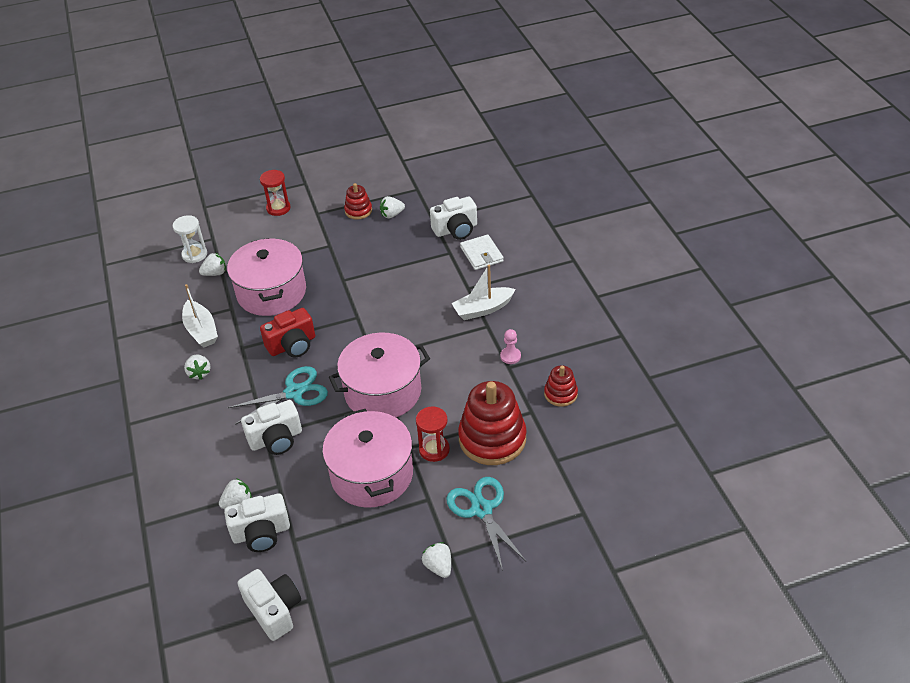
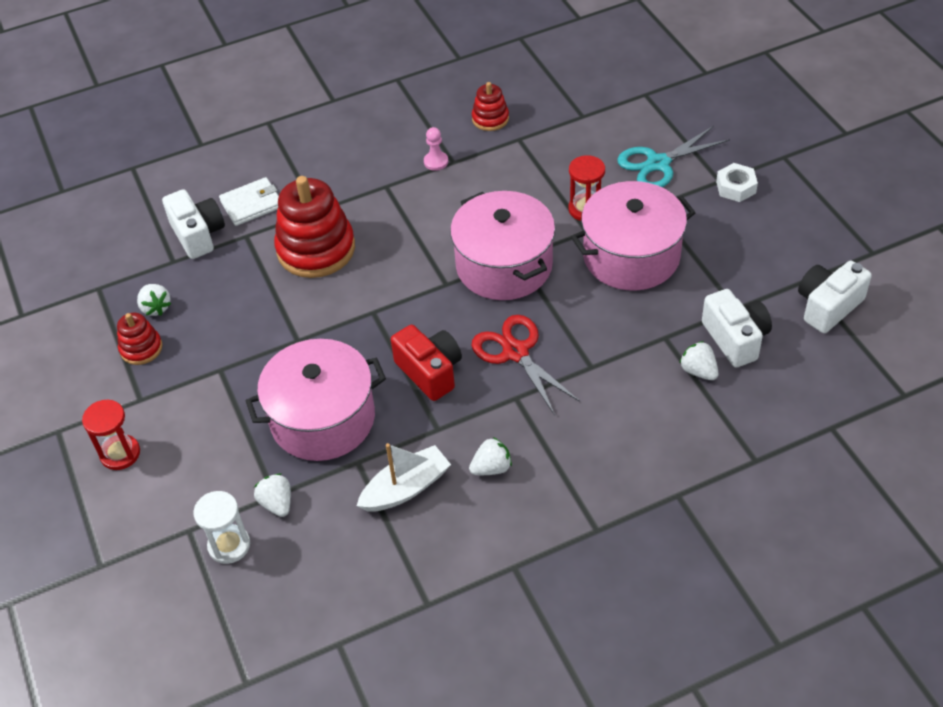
camera: 95 degrees left, 5 degrees up
(276, 439) = (595, 354): white camera -> none
(294, 392) = (515, 352): turquoise scissors -> red scissors
(438, 566) = (736, 187): white strawberry -> white nut
(483, 309) = (356, 192): white boat -> none
(492, 439) = (562, 165): red stacking toy -> red stacking toy (316, 249)

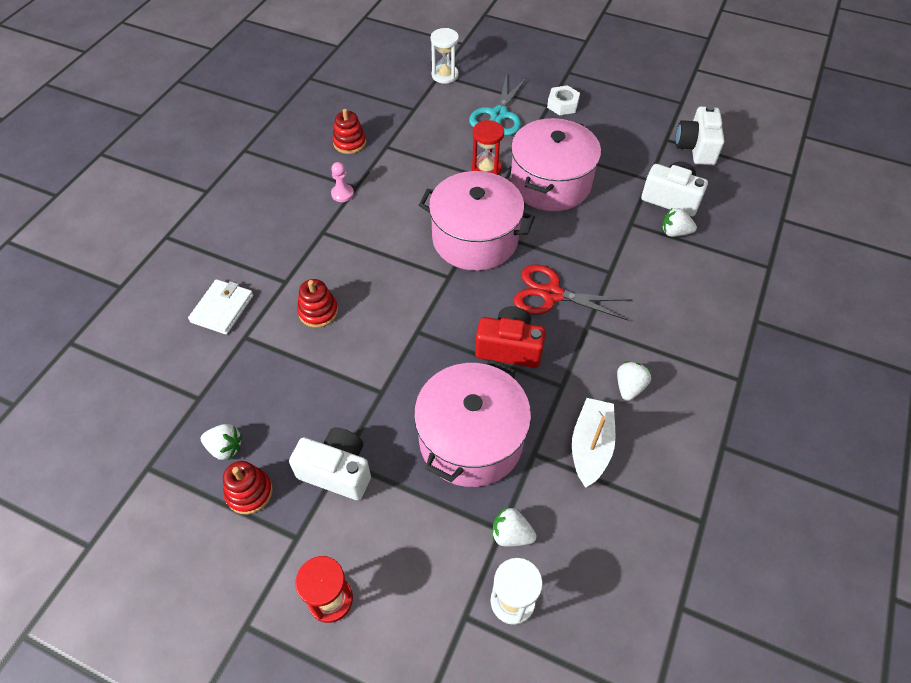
camera: 45 degrees left, 5 degrees up
(198, 235) = (199, 362): white camera -> white camera (337, 471)
(316, 249) = (318, 312): red stacking toy -> red stacking toy, size x0.51
(649, 97) = (445, 75): none -> white hourglass

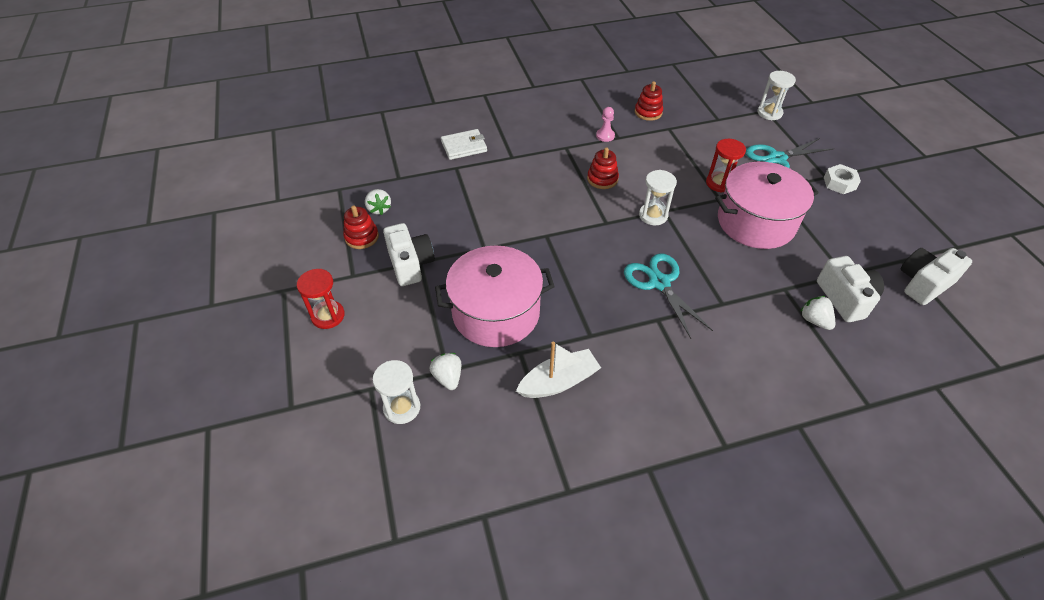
camera: 50 degrees right, 5 degrees down
(318, 312) = (507, 184): red stacking toy -> red stacking toy (602, 179)
(475, 239) = (653, 215): pink pot -> white hourglass
(509, 348) = (587, 288): red camera -> none
(551, 294) = (659, 283): red scissors -> turquoise scissors
(629, 387) = (634, 376): white strawberry -> none

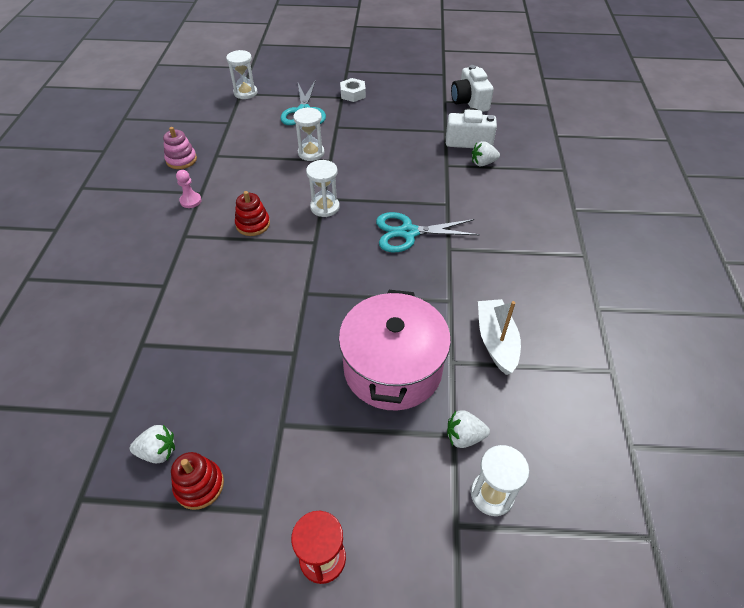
camera: 70 degrees left, 0 degrees up
(410, 264) = (280, 436): white camera -> none
(464, 146) = (108, 326): white wallet -> none
(648, 112) = (181, 160): red stacking toy -> pink stacking toy
(719, 183) = (311, 153): red hourglass -> white hourglass
(756, 222) = (369, 151): pink pot -> none

